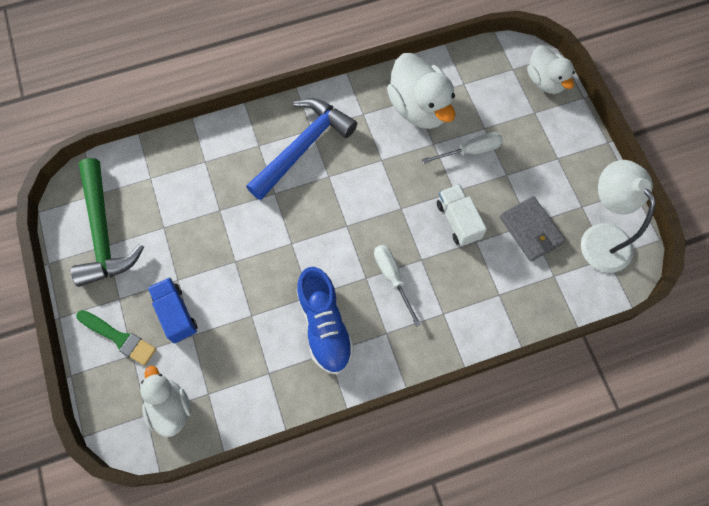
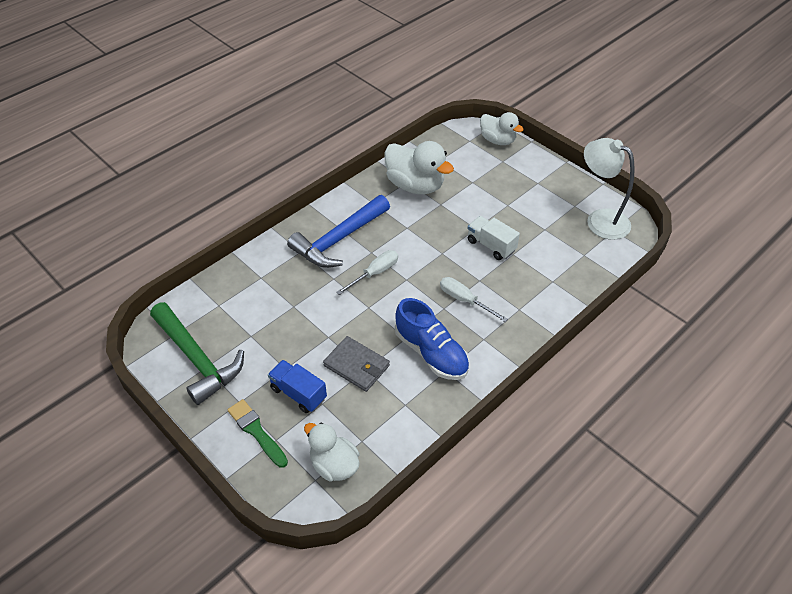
camera: 25 degrees left, 20 degrees down
(119, 338) = (256, 431): green brush -> green brush turned 135 degrees counterclockwise
(303, 147) = (338, 240): blue hammer -> blue hammer turned 150 degrees counterclockwise
(471, 151) = (471, 199): white screwdriver -> white screwdriver (375, 273)
(531, 230) = (548, 232): grey wallet -> grey wallet (356, 365)

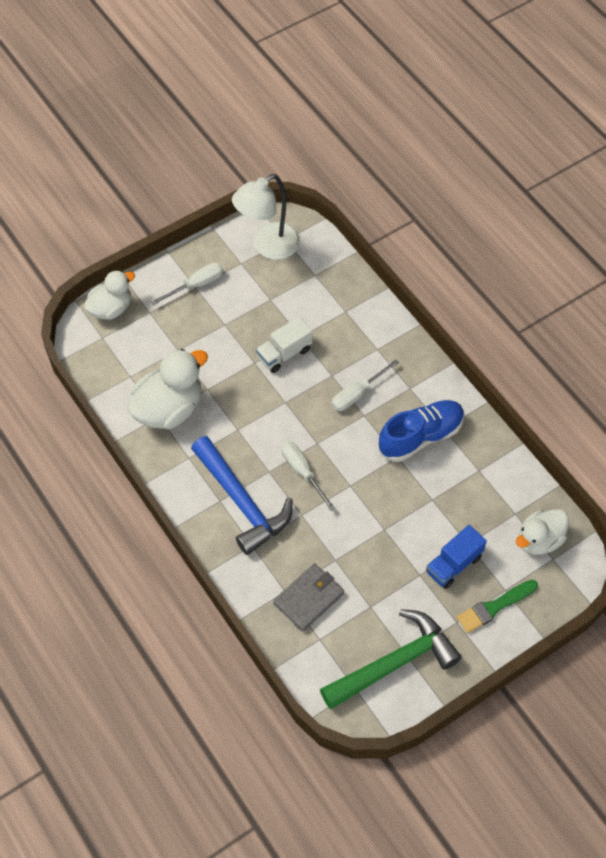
camera: 80 degrees left, 10 degrees up
(356, 365) = (426, 506): grey wallet -> grey wallet (308, 598)
(540, 182) = (196, 285): none -> white screwdriver

